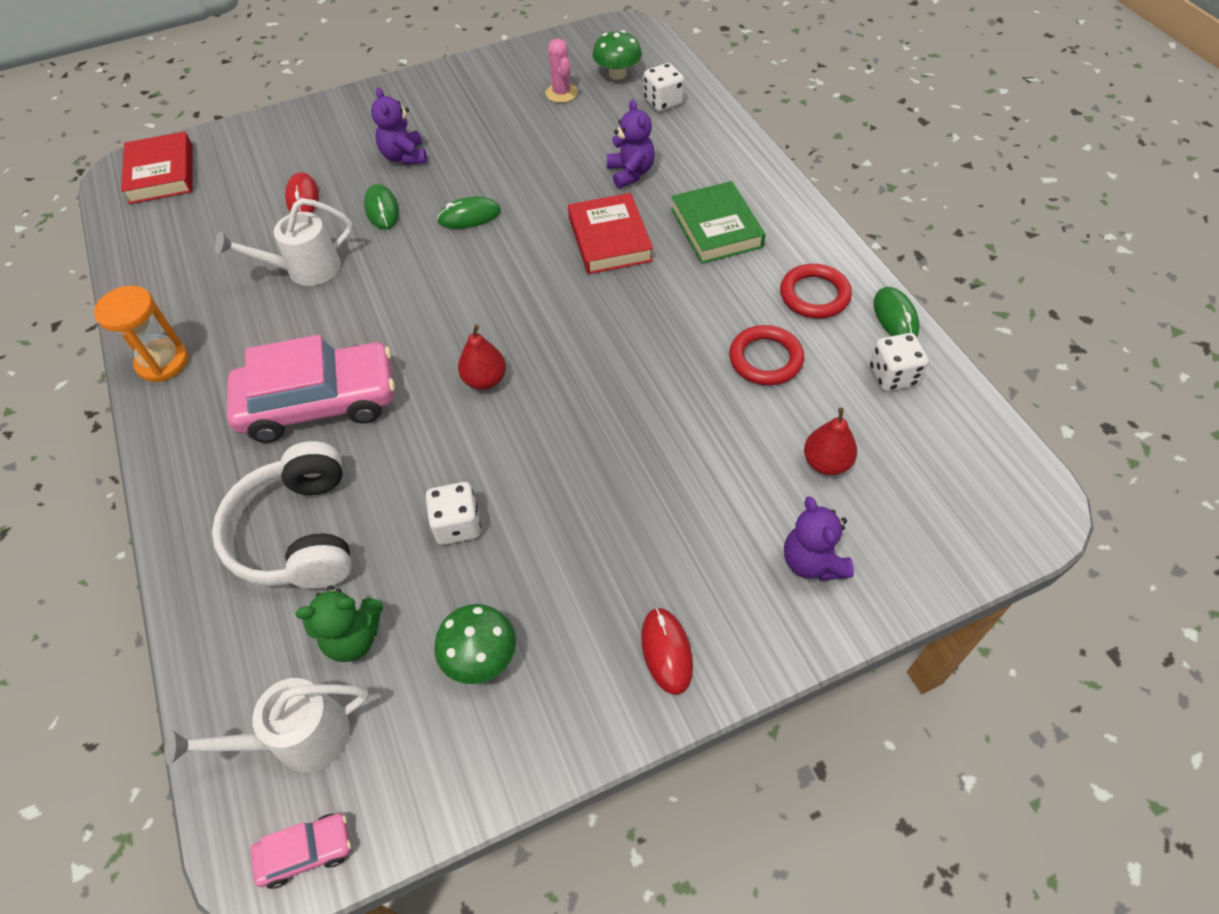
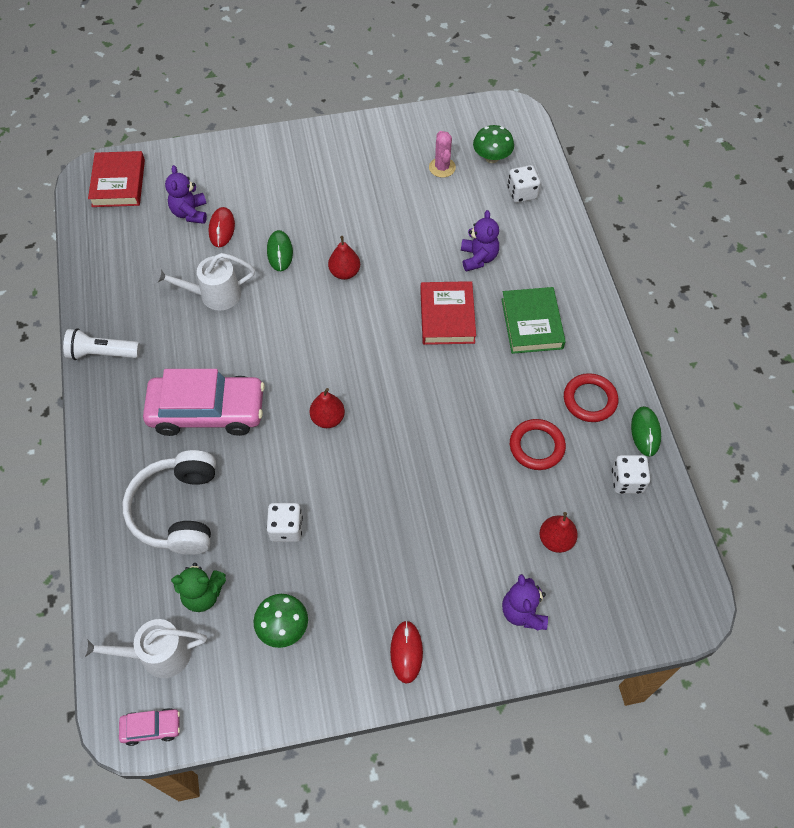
camera: 10 degrees right, 5 degrees up
(163, 362) = (102, 353): orange hourglass -> white flashlight
(404, 157) = (305, 205): purple teddy bear -> purple teddy bear (190, 213)
(469, 216) = (345, 272): green mouse -> red pear

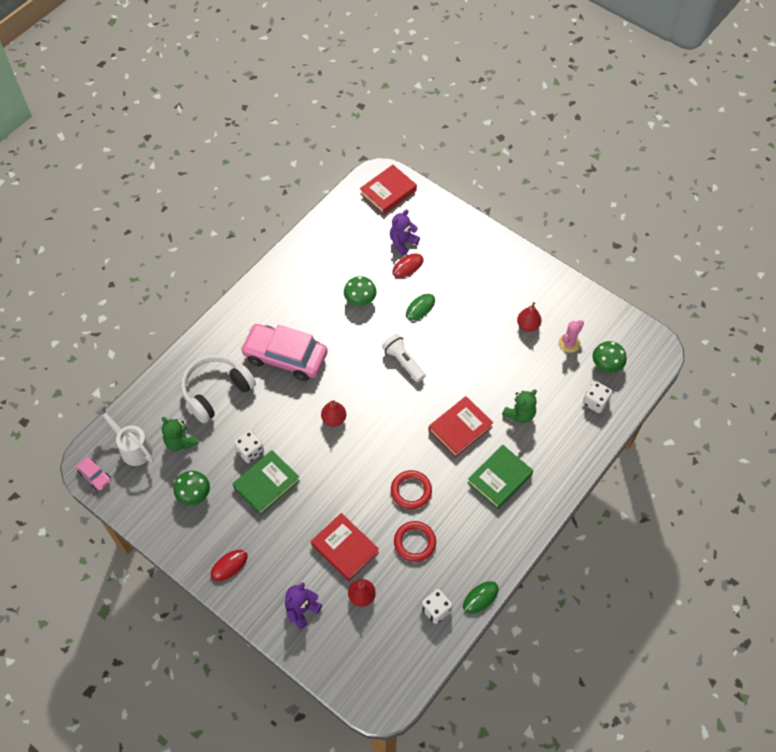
camera: 50 degrees right, 0 degrees up
(102, 353) = (274, 279): white flashlight -> white flashlight (403, 362)
(207, 411) = (285, 357): pink car -> pink car turned 150 degrees clockwise
(214, 295) = (360, 299): white watering can -> green mushroom
(342, 540) = (266, 484): none -> green book
(345, 272) = (438, 351): red pear -> red pear (528, 325)
(478, 258) = (520, 414): purple teddy bear -> green teddy bear
(487, 517) = (345, 548): none -> red book
(590, 400) = (474, 550): red ring -> red ring (411, 491)

